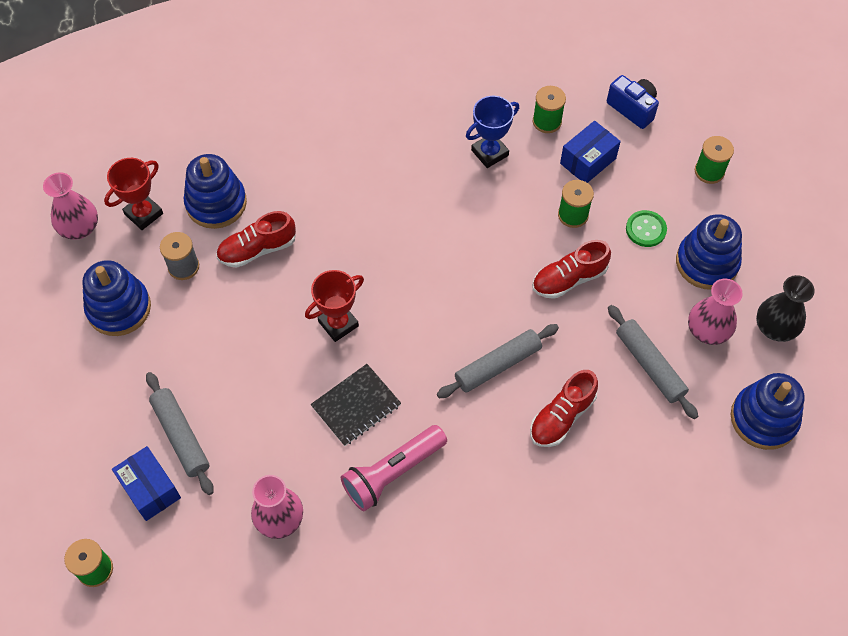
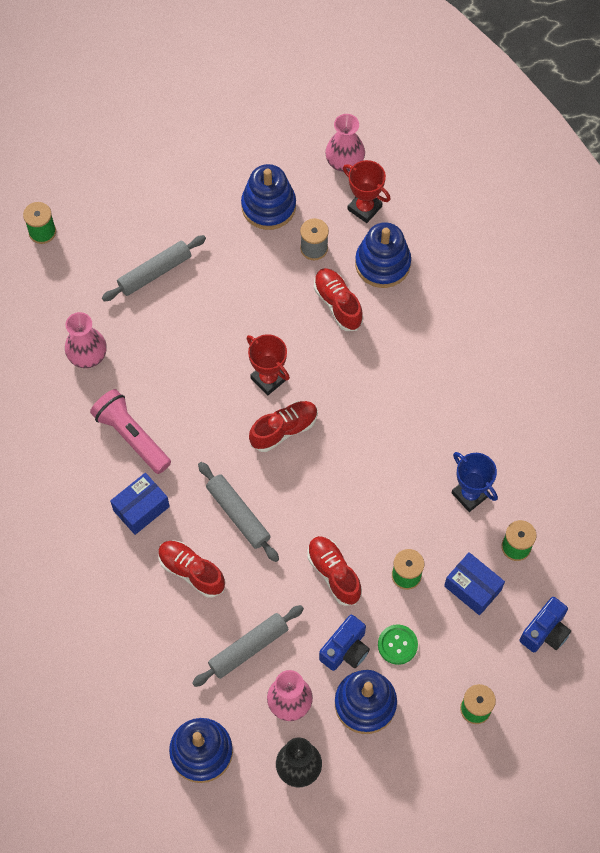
camera: 85 degrees right, 5 degrees up
(150, 489) = (108, 258): blue box -> blue box (141, 508)
(356, 406) = (190, 402): black notebook -> none
(401, 313) = (284, 429): none -> red shoe
(651, 275) = (345, 649): none -> blue camera

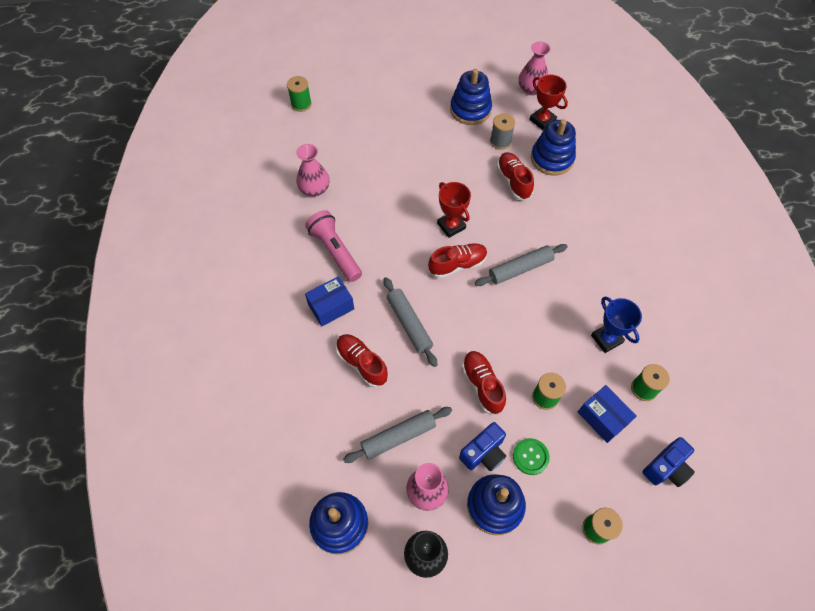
camera: 10 degrees right, 5 degrees down
(155, 272) = (377, 141): grey rolling pin -> grey rolling pin (520, 269)

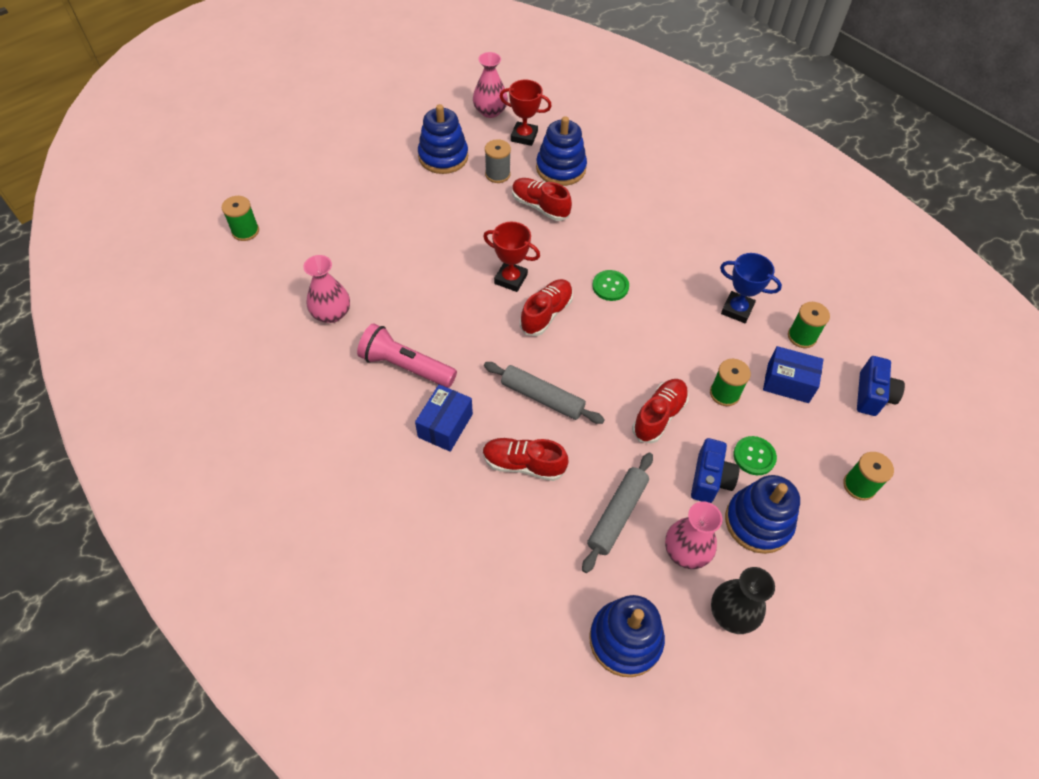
camera: 35 degrees left, 5 degrees down
(482, 385) = (659, 416): red shoe -> red shoe turned 90 degrees clockwise
(520, 269) = (610, 286): grey rolling pin -> green button

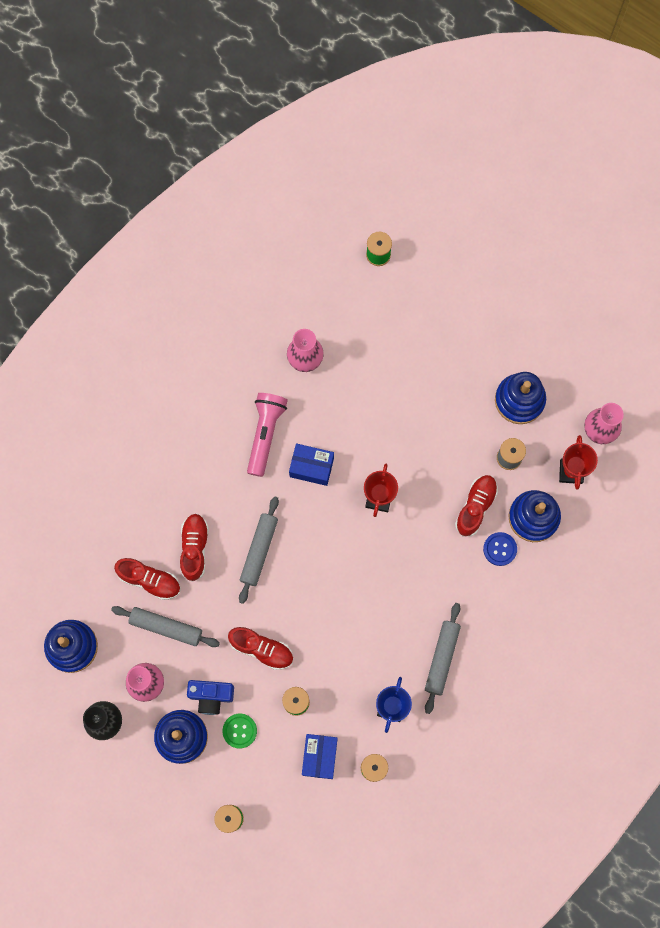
camera: 80 degrees right, 20 degrees up
(445, 425) = (216, 480): blue box -> blue box (311, 467)
(546, 314) = (347, 538): red shoe -> red shoe (150, 580)
(586, 197) = (500, 549): none -> blue button
(610, 286) = (391, 589): green button -> none
(690, 260) = (441, 658): none -> grey rolling pin
(872, 395) = (322, 831): blue camera -> none

